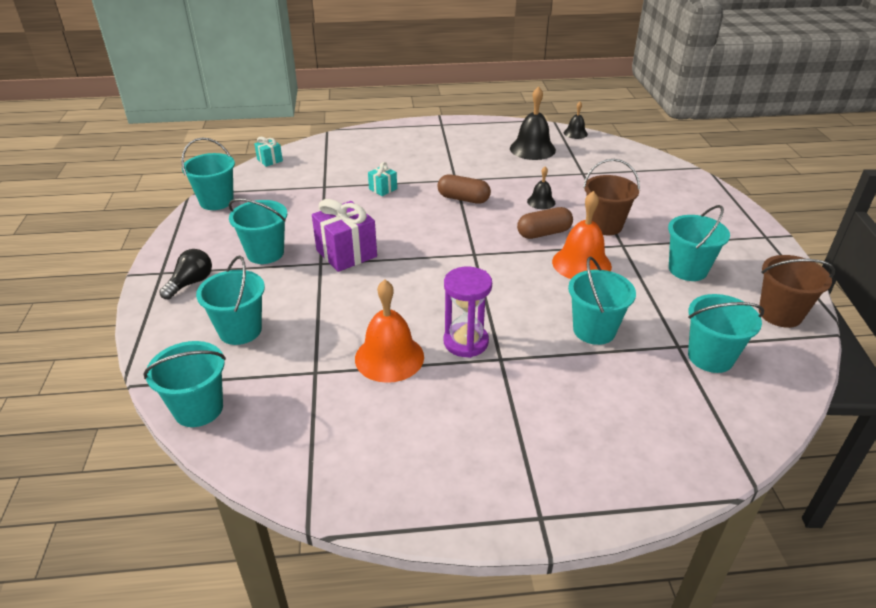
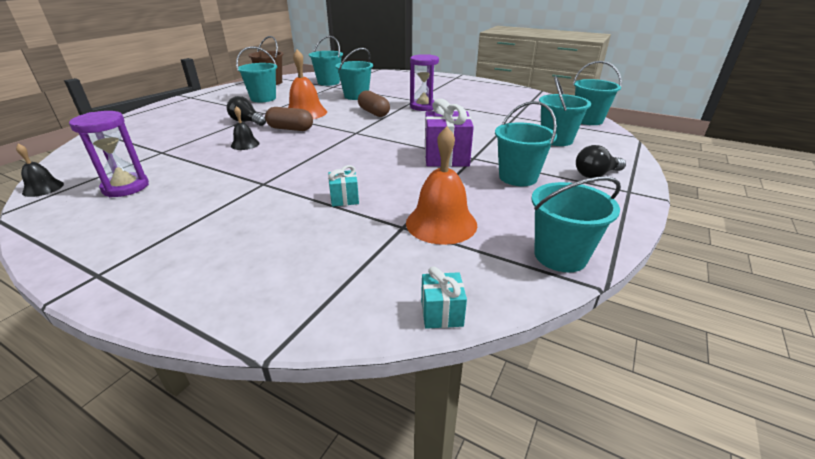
camera: 145 degrees left, 5 degrees down
(389, 357) = (470, 111): orange bell -> orange bell (441, 223)
(463, 199) = (292, 165): brown capsule -> brown capsule (373, 113)
(532, 149) = (126, 187): black bell -> purple hourglass
(604, 225) = (247, 122): brown bucket -> black light bulb

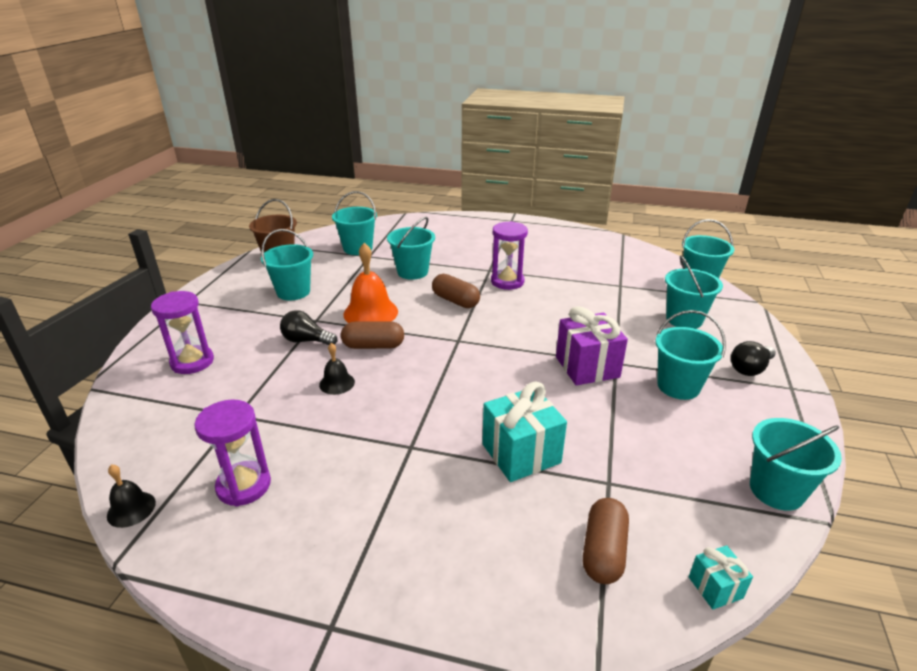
camera: 15 degrees left, 0 degrees up
(162, 124) = (192, 362): none -> purple hourglass
(344, 199) = (521, 453): turquoise gift -> turquoise gift, size x1.94
(358, 269) = (603, 551): none -> brown capsule
(441, 223) = (643, 469): orange bell -> none

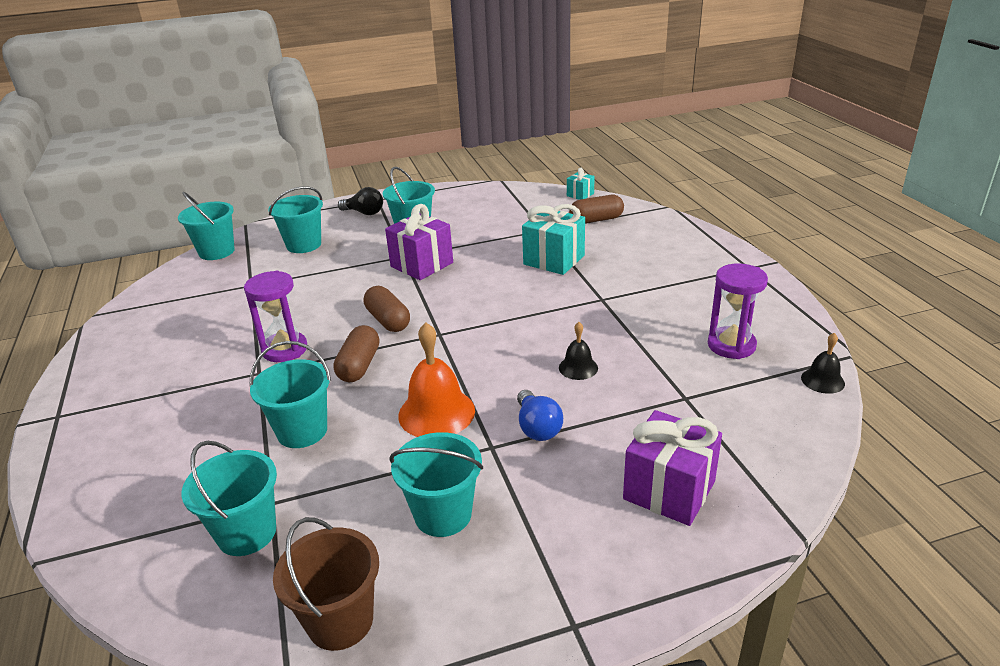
camera: 120 degrees left, 0 degrees up
(192, 362) = (669, 490): purple hourglass -> purple gift
(306, 340) = (537, 427): black light bulb -> blue light bulb
(373, 346) = (499, 377): brown capsule -> brown capsule (388, 320)
(776, 490) = (491, 192): turquoise bucket -> none

